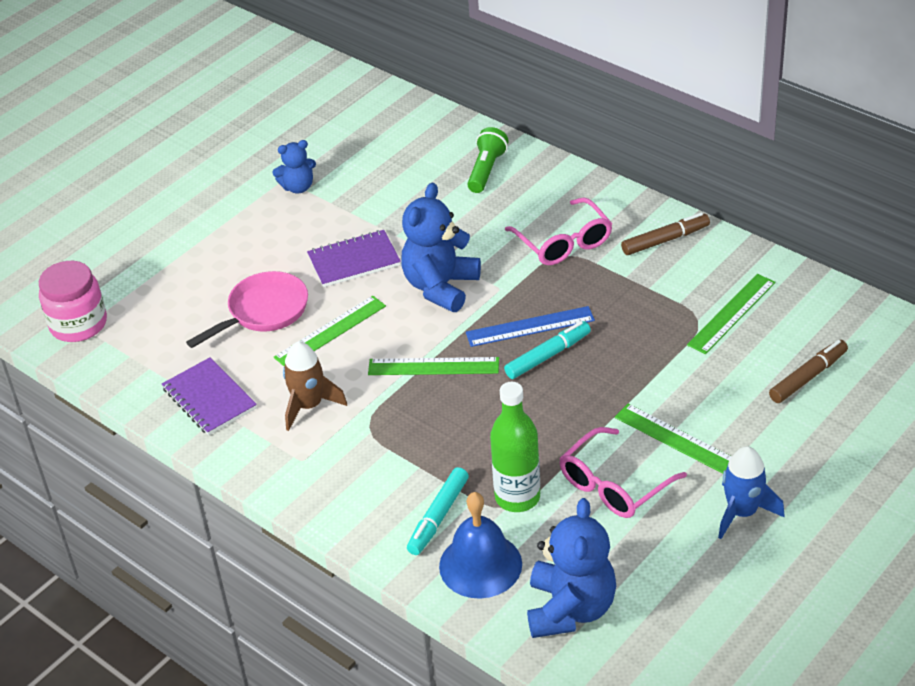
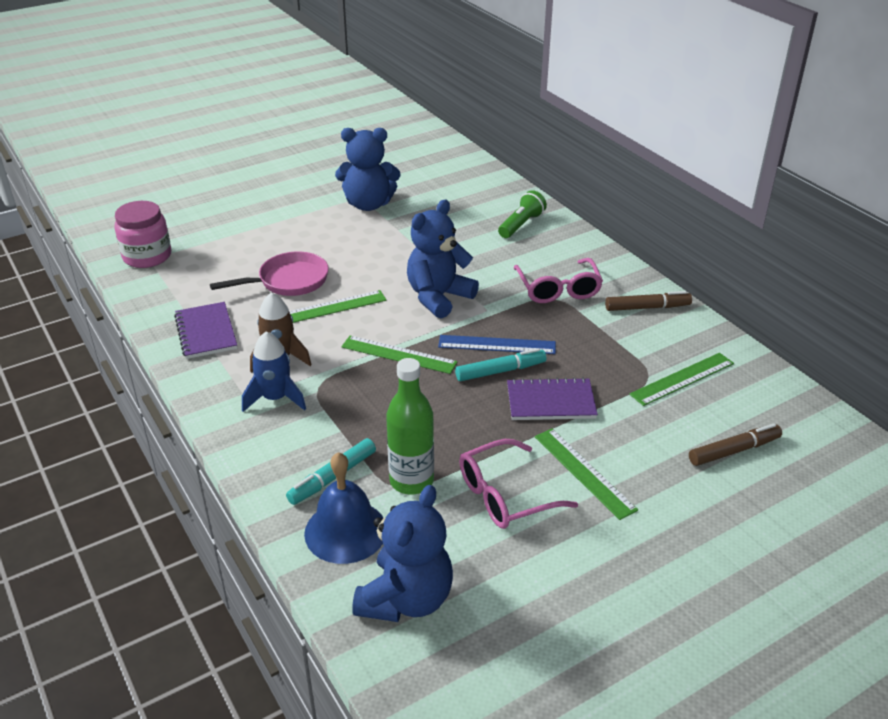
camera: 15 degrees right, 5 degrees down
(298, 187) = (368, 204): blue teddy bear -> blue teddy bear, size x1.76
(354, 261) = (380, 263): purple notebook -> purple notebook (550, 402)
(742, 512) = (618, 557): blue rocket -> blue rocket (275, 398)

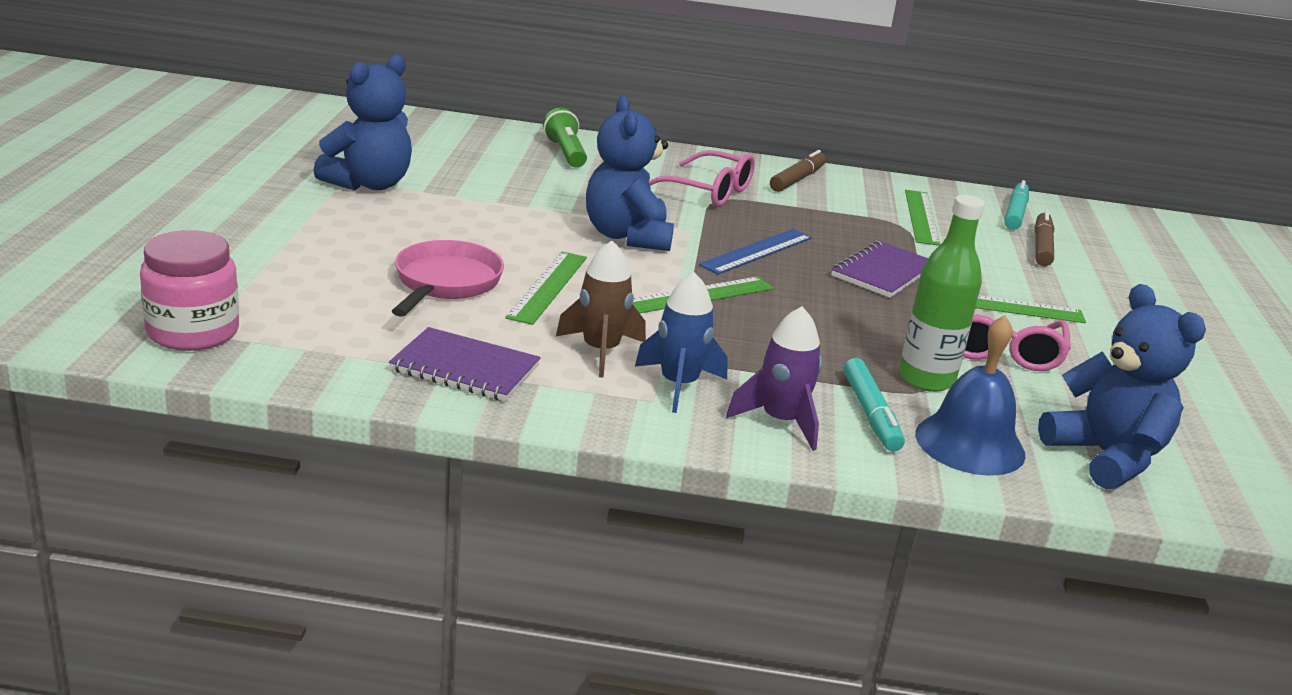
camera: 55 degrees left, 10 degrees down
(279, 449) = (780, 421): none -> purple rocket
(500, 371) = (803, 269): turquoise marker -> turquoise marker (1015, 213)

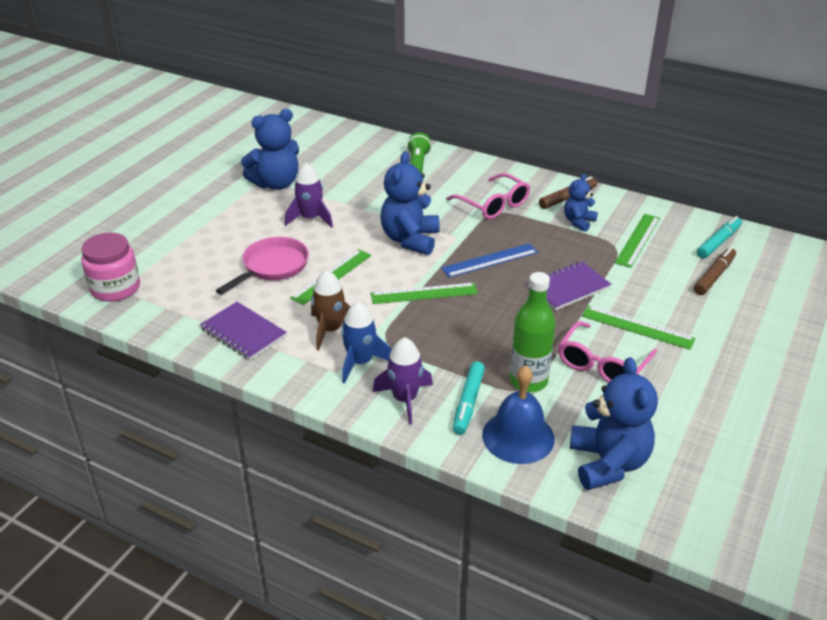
camera: 25 degrees right, 10 degrees up
(458, 221) = (310, 218): none -> purple rocket
(833, 203) = (578, 222): none -> blue teddy bear

